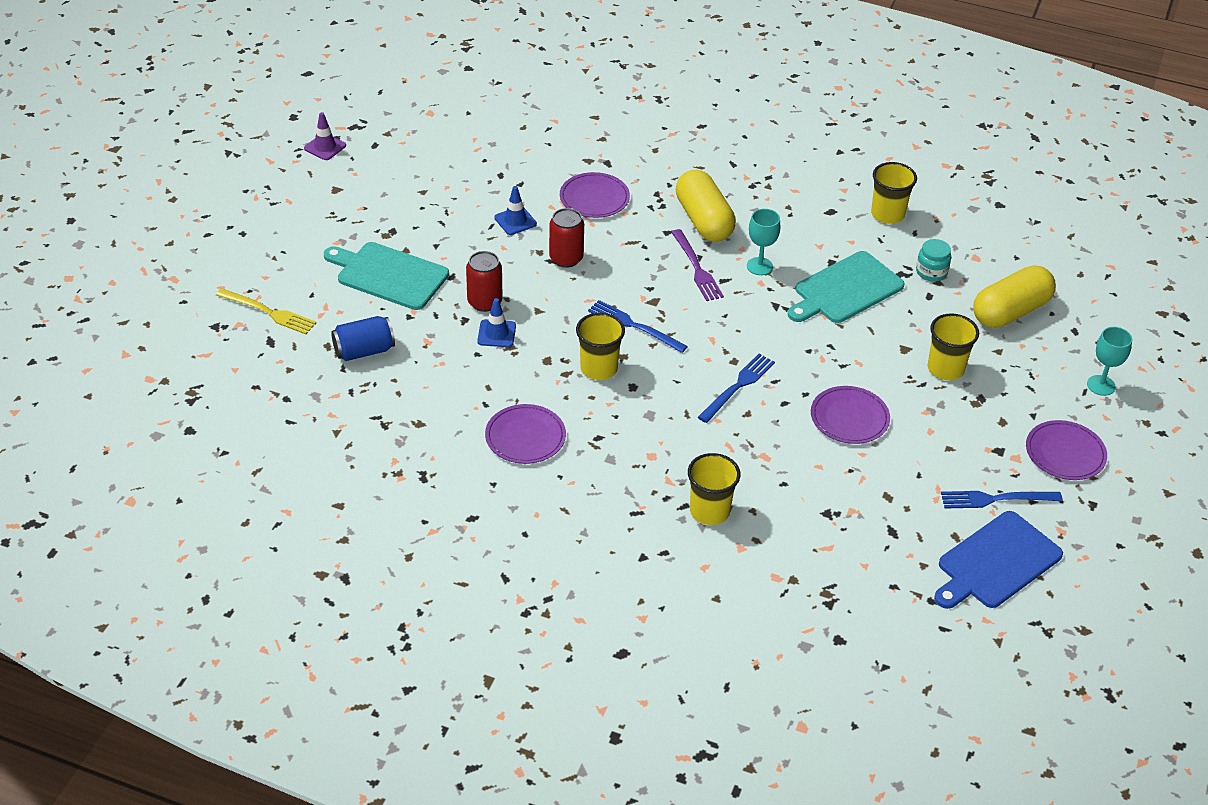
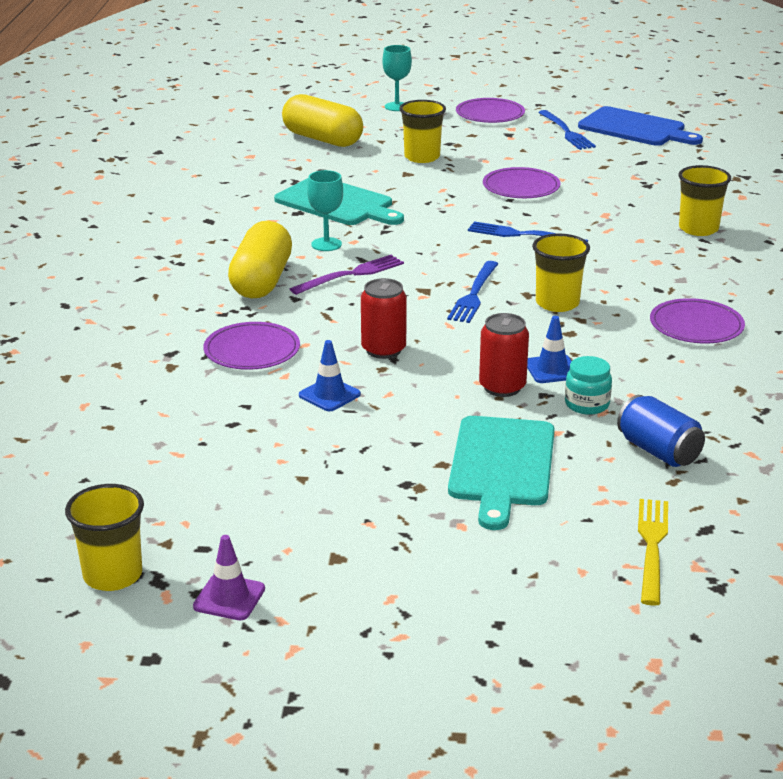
camera: 105 degrees left, 15 degrees down
(704, 220) = (261, 281): yellow capsule -> yellow capsule turned 45 degrees counterclockwise
(887, 214) = (200, 195): yellow cup -> yellow cup (113, 575)
(931, 272) = (284, 171): turquoise jar -> turquoise jar (587, 404)

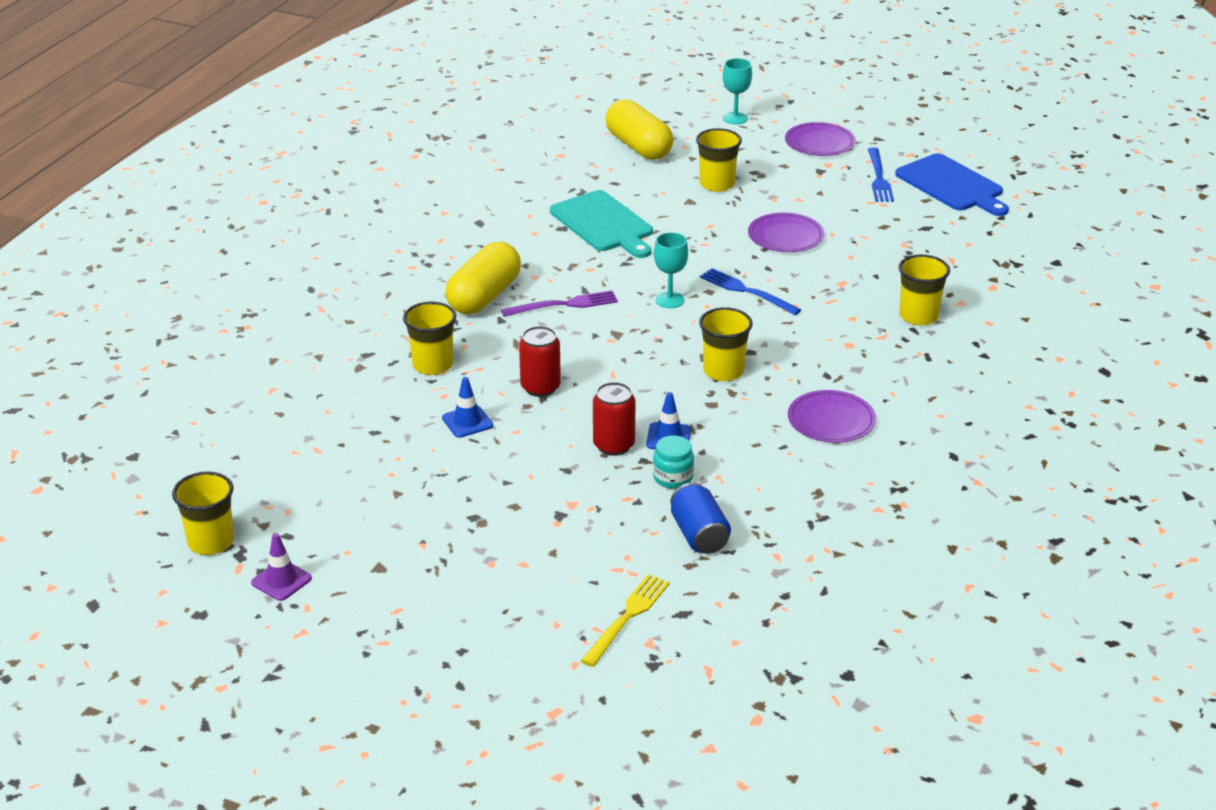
camera: 20 degrees right, 5 degrees up
(252, 350) = (432, 365): purple plate -> yellow cup
(326, 244) = (564, 268): turquoise goblet -> turquoise goblet (669, 300)
(474, 294) = (656, 347): blue fork -> none
(502, 465) = (560, 518): turquoise cutting board -> none

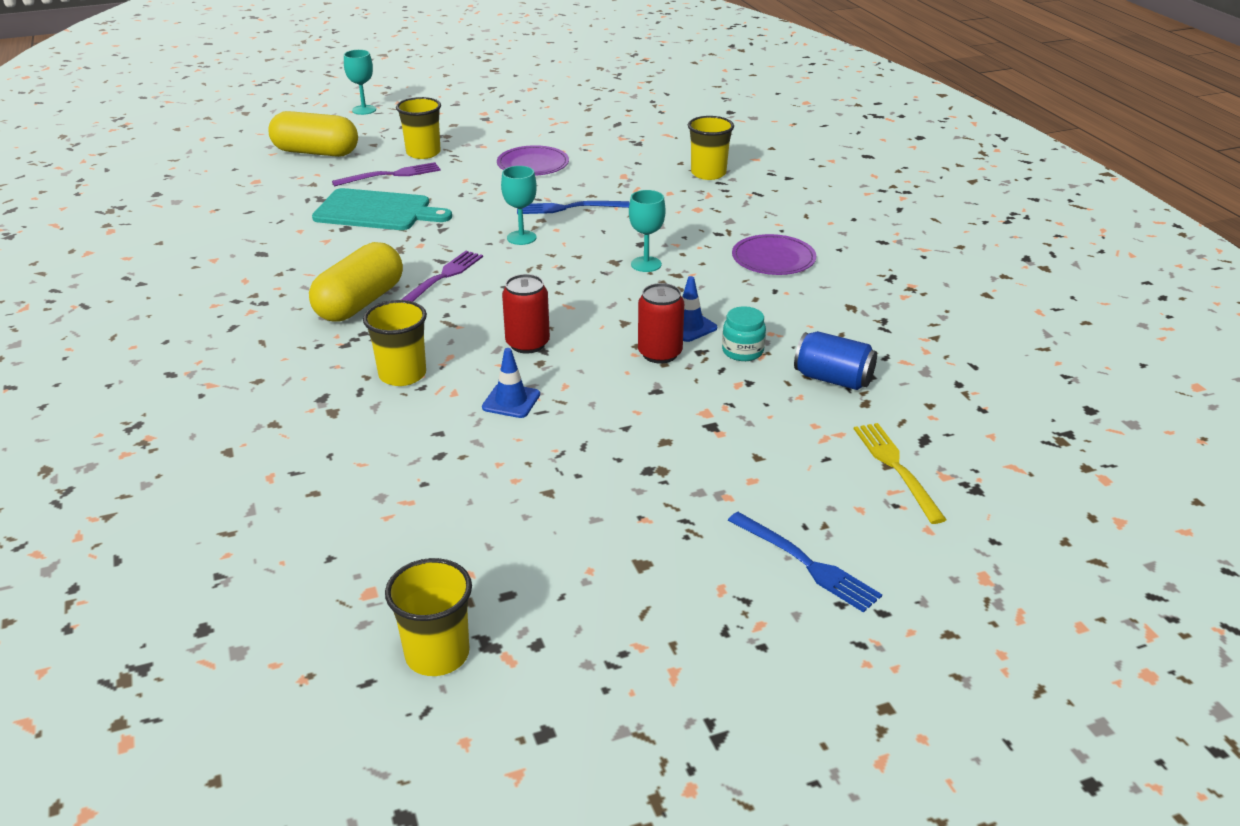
camera: 45 degrees left, 0 degrees up
(281, 580) = (572, 639): purple traffic cone -> none
(484, 296) = (360, 303): yellow capsule -> yellow capsule turned 45 degrees clockwise
(662, 195) = (391, 175): none -> purple fork
(723, 371) = (646, 264): yellow cup -> turquoise goblet
(819, 143) = (454, 103): purple plate -> none
(879, 178) = (534, 108): blue fork -> blue fork (806, 563)
(952, 185) = (589, 95): blue cutting board -> none

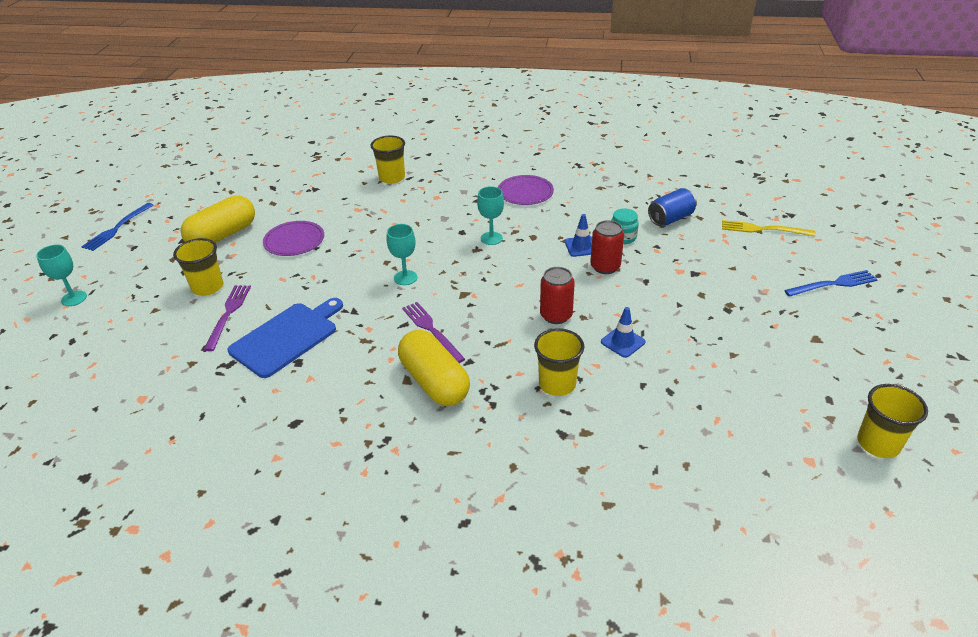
camera: 60 degrees left, 5 degrees up
(316, 152) = (128, 347): yellow capsule -> yellow capsule (223, 235)
(377, 211) = (287, 337): turquoise cutting board -> blue cutting board
(568, 208) = (381, 245): blue fork -> blue fork (117, 228)

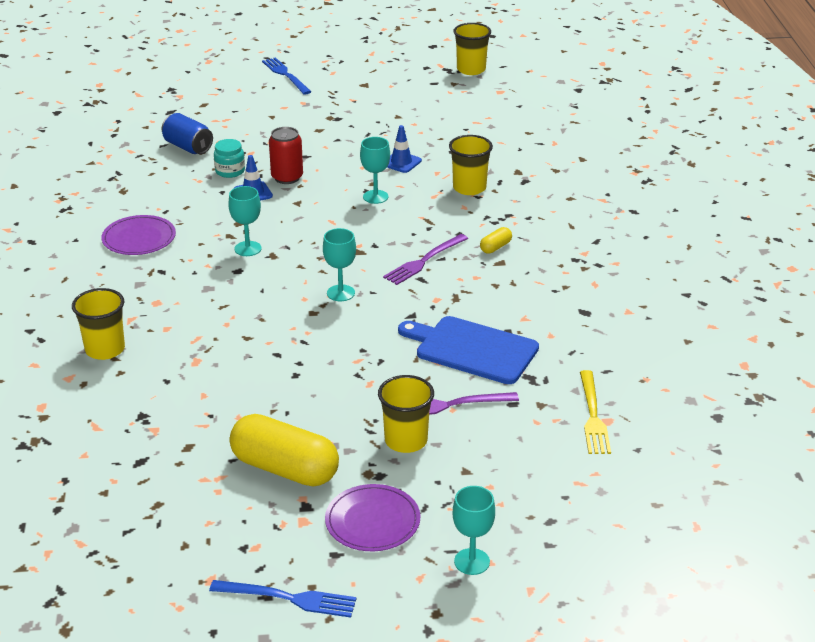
camera: 105 degrees left, 5 degrees down
(294, 241) = (284, 397): purple plate -> purple plate (372, 521)
(434, 382) = (495, 247): yellow capsule -> yellow capsule, size x0.42
(556, 315) = (375, 197): red can -> turquoise goblet
(763, 229) = (201, 102): yellow fork -> yellow fork (593, 416)

